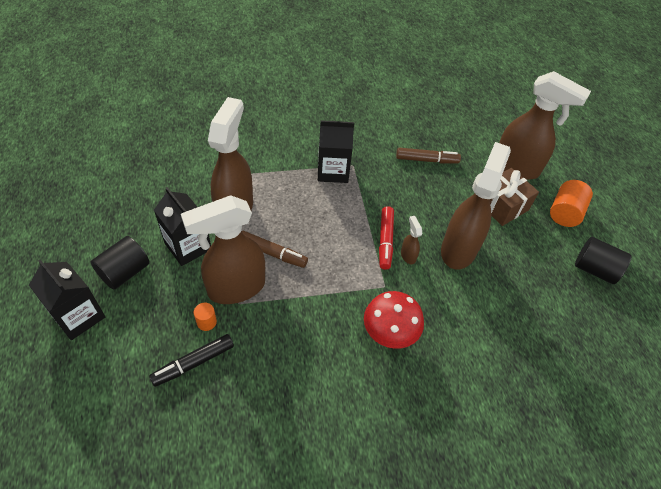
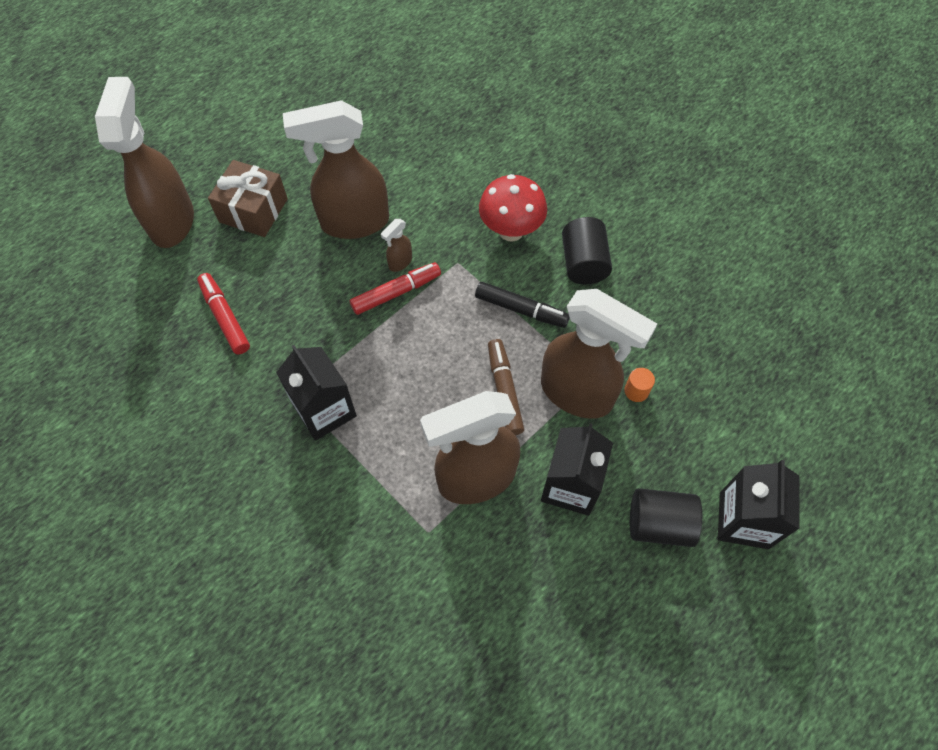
camera: 120 degrees left, 10 degrees up
(193, 363) = (683, 369): black marker -> black marker (521, 309)
(426, 160) = (225, 317): brown marker -> red marker
(564, 213) = (223, 153): orange cylinder -> none
(594, 269) = (291, 107): black cylinder -> black cylinder (583, 263)

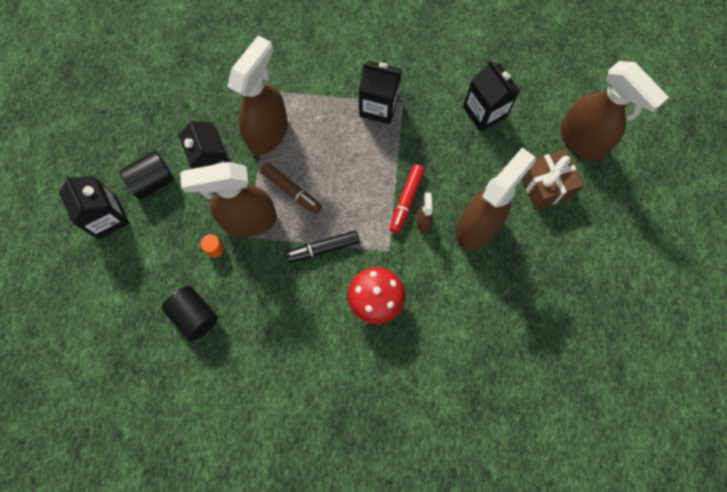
camera: 140 degrees right, 10 degrees up
(225, 317) = (484, 112): red marker -> black carton
(583, 263) = (309, 314): black cylinder -> black cylinder (195, 316)

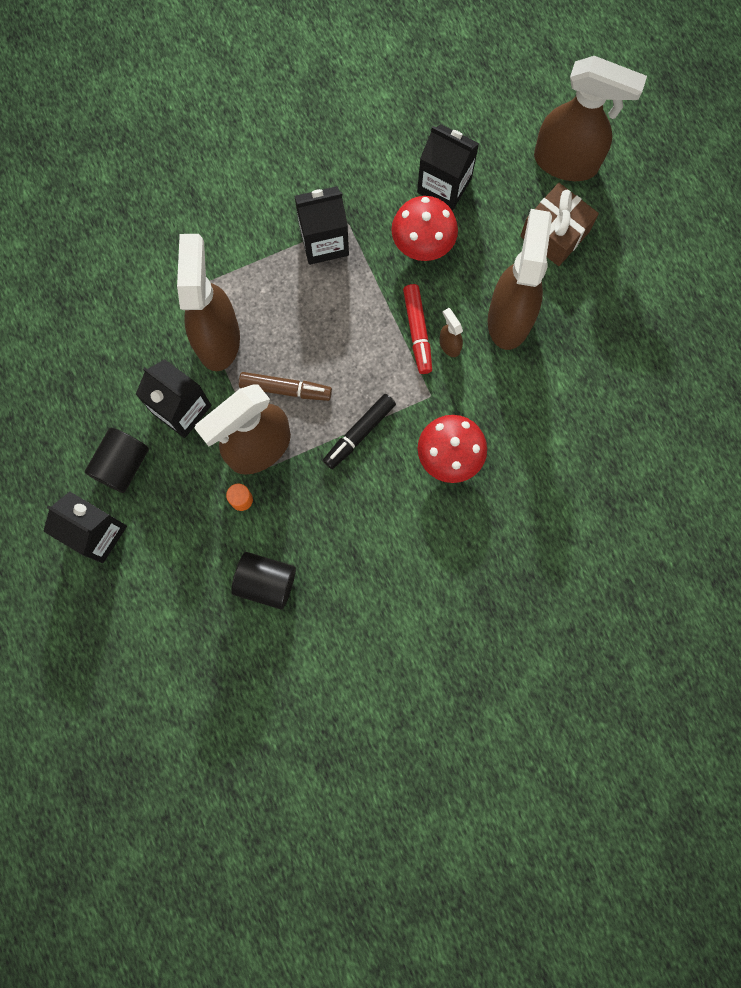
camera: 30 degrees left, 5 degrees up
(445, 144) = (422, 246): none -> red mushroom

